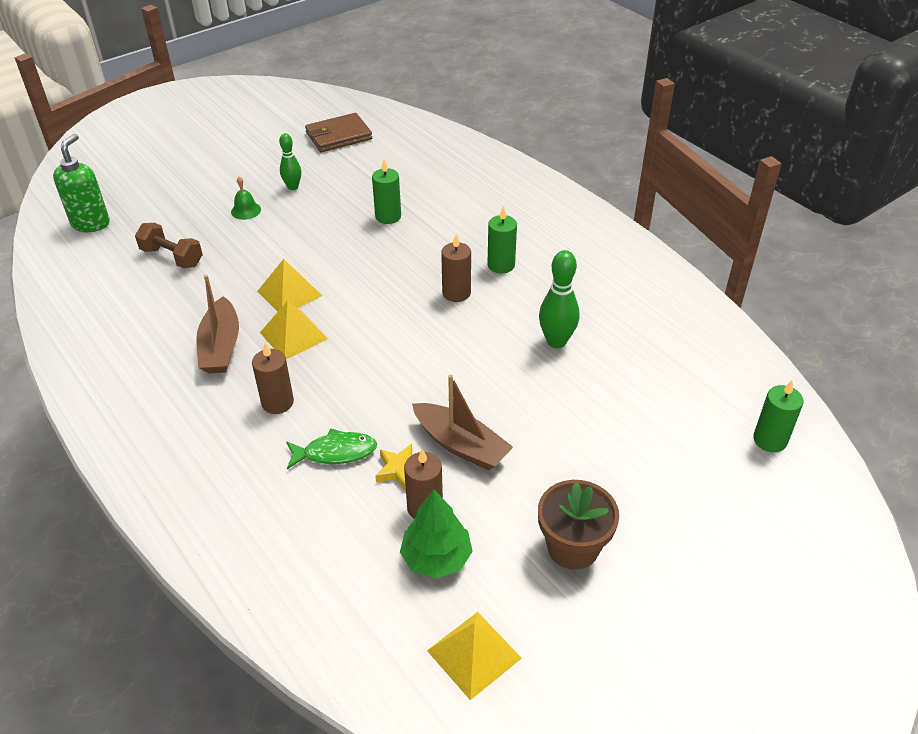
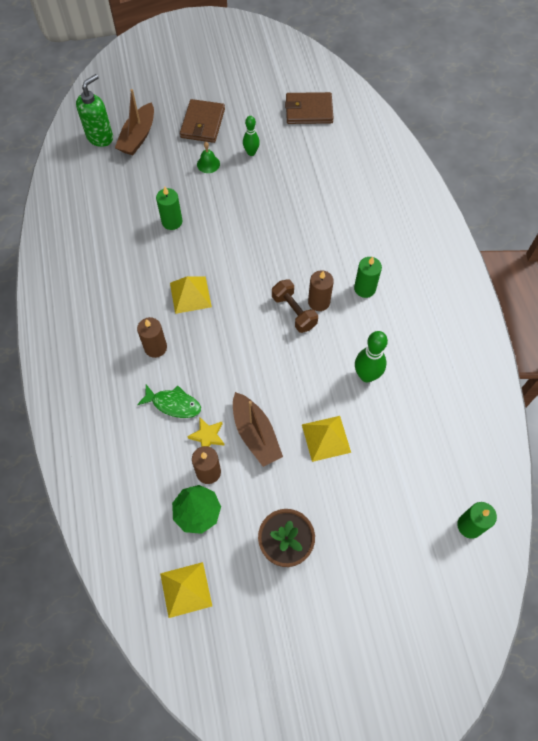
camera: 25 degrees right, 20 degrees up
(172, 257) = (140, 190): brown dumbbell -> brown dumbbell (294, 312)
(218, 178) = (203, 123): none -> brown wallet
(221, 347) = (140, 285): brown boat -> brown boat (138, 136)
(289, 293) = (204, 255): yellow pyramid -> yellow pyramid (326, 438)
(388, 216) = (306, 208): green candle -> green candle (172, 221)

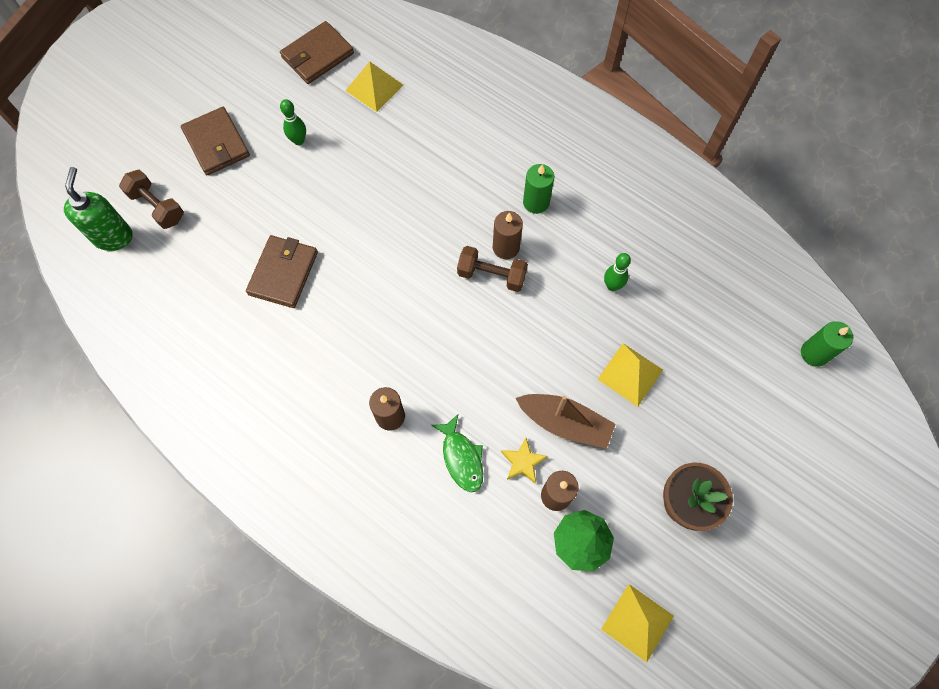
camera: 40 degrees left, 5 degrees up
(138, 136) = (157, 206): brown boat -> brown dumbbell
(172, 221) = (283, 273): green candle -> brown wallet
(173, 404) = (461, 458): green fish -> green fish turned 90 degrees clockwise
(190, 295) = (374, 335): yellow pyramid -> yellow pyramid (374, 87)
(208, 164) = (264, 184): green bell -> none
(366, 375) = (612, 286): green bowling pin -> green bowling pin, size x0.65

